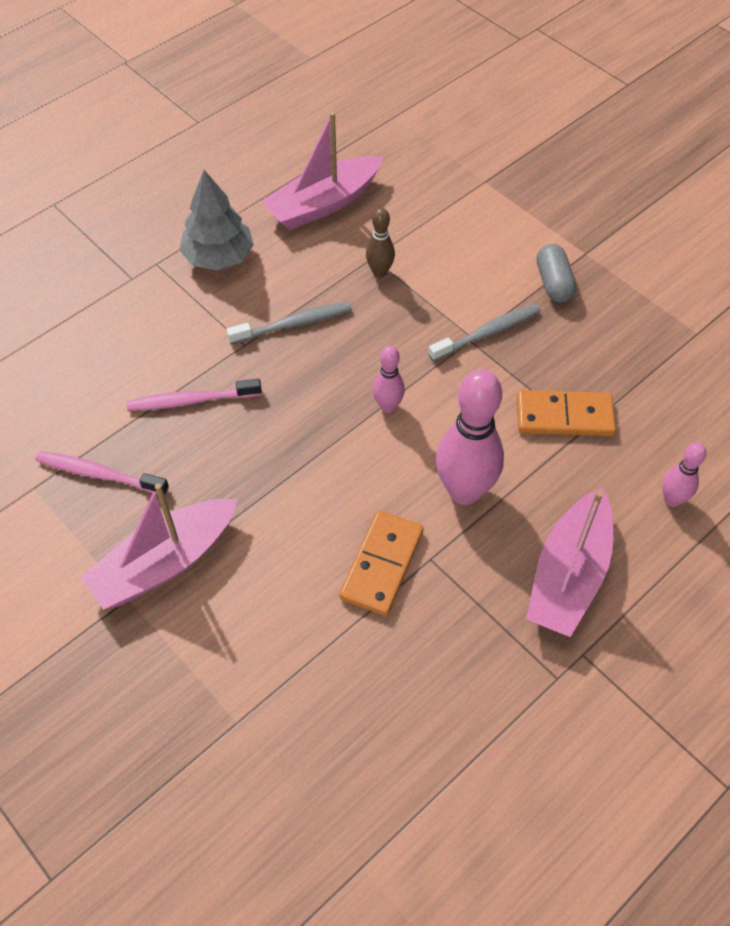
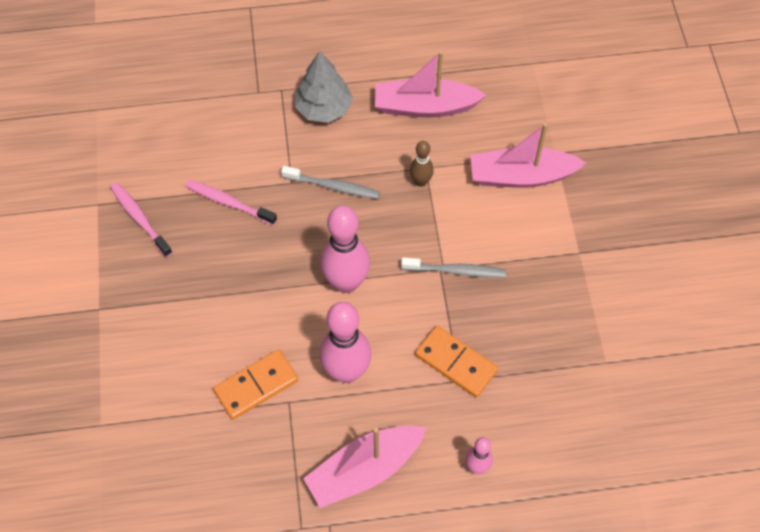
camera: 35 degrees right, 5 degrees up
(164, 563) = (134, 300): pink boat -> pink boat (521, 176)
(388, 406) = (346, 282): pink bowling pin -> pink bowling pin, size x1.95
(553, 283) = (535, 261): grey capsule -> none

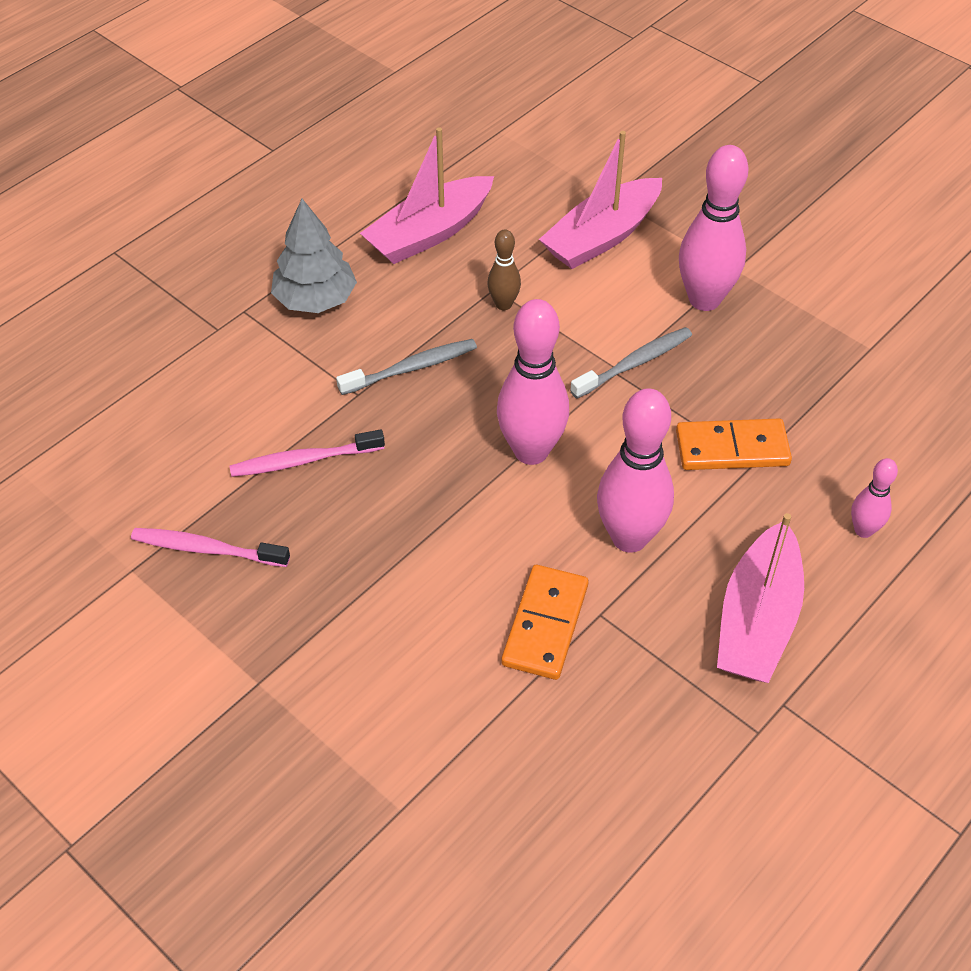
camera: 40 degrees left, 10 degrees down
(539, 259) = (704, 299): none -> pink bowling pin

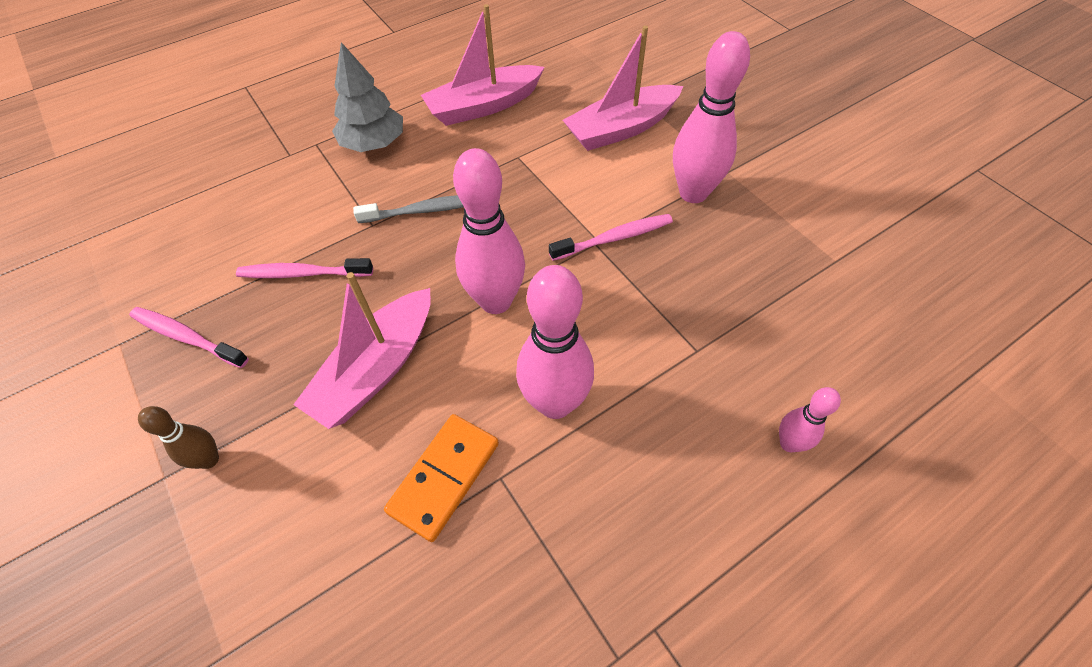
camera: 15 degrees right, 5 degrees up
(503, 304) = (520, 170): brown bowling pin -> brown bowling pin (209, 459)
(634, 363) = (614, 238): grey toothbrush -> pink toothbrush
(732, 448) = (679, 332): orange domino -> none
(757, 620) = (654, 520): pink boat -> pink boat (376, 369)

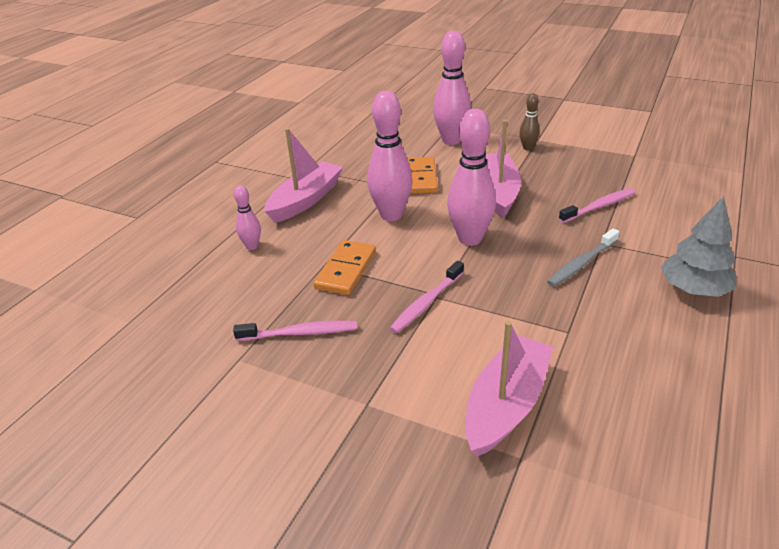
camera: 150 degrees right, 20 degrees down
(187, 337) = (608, 167): pink toothbrush -> pink toothbrush (300, 333)
(483, 106) = (663, 366): pink boat -> pink boat (305, 200)
(674, 326) = (346, 270): none -> orange domino
(693, 193) = (387, 366): pink bowling pin -> pink bowling pin (451, 140)

